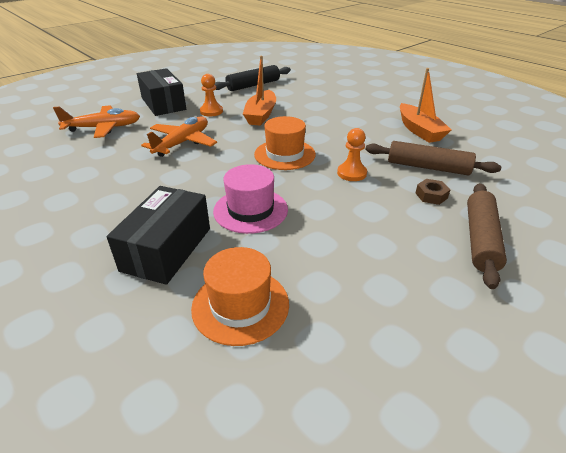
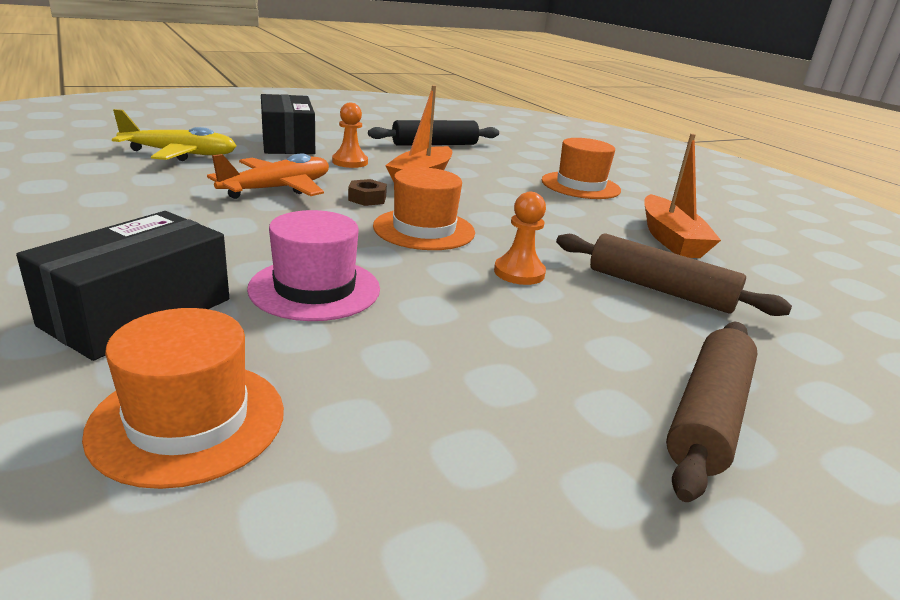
camera: 10 degrees right, 10 degrees down
(103, 128) = (180, 154): orange plane -> yellow plane
(354, 101) = (580, 185): none -> orange hat
(431, 195) = (644, 330): brown nut -> brown nut (367, 198)

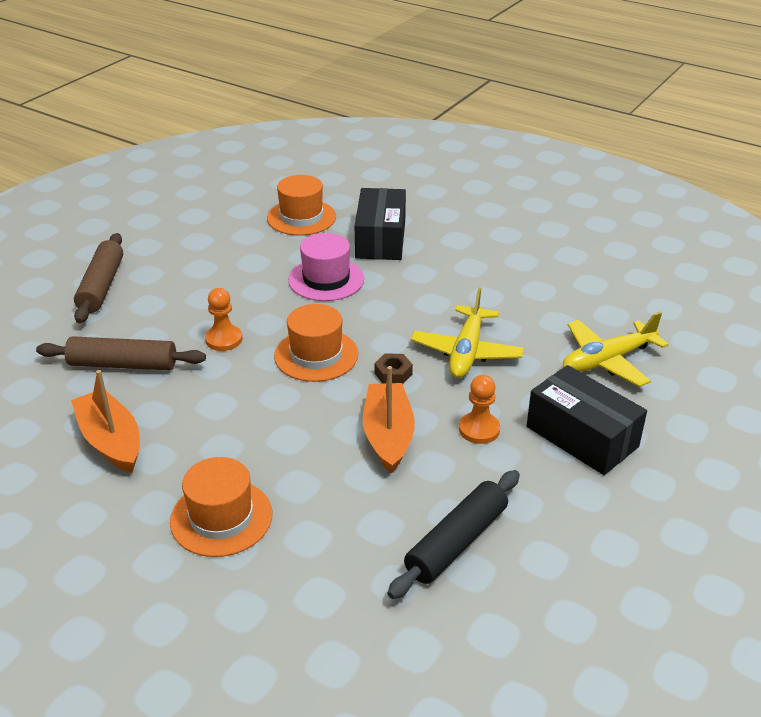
camera: 155 degrees right, 10 degrees up
(278, 189) = (466, 352): orange plane -> yellow plane

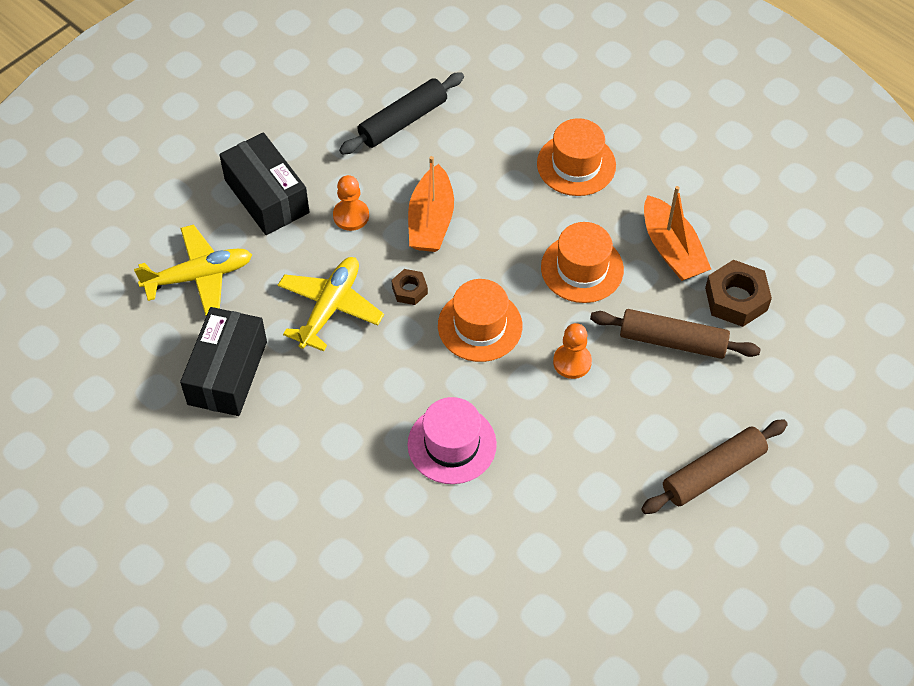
camera: 170 degrees left, 20 degrees up
(48, 405) = (736, 299): none -> brown nut
(102, 286) = (713, 472): brown rolling pin -> brown rolling pin turned 45 degrees clockwise
(301, 217) = (465, 582): orange hat -> orange hat (582, 268)
(380, 239) = (371, 514): black box -> black box (227, 373)

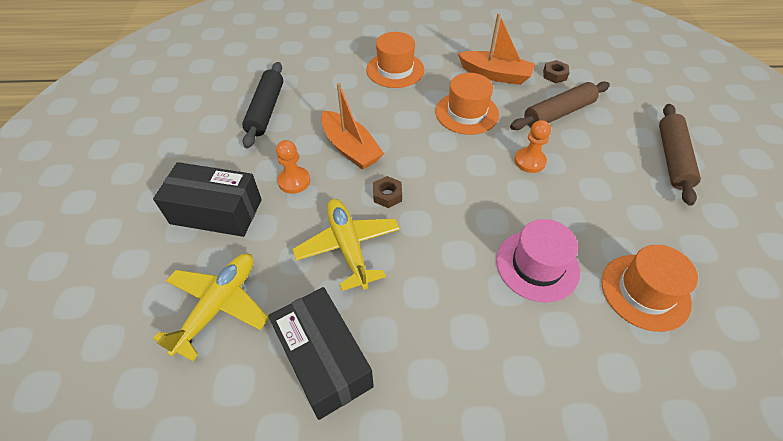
camera: 45 degrees left, 5 degrees down
(480, 326) = (455, 182): orange hat -> orange hat (645, 291)
(736, 299) = (554, 75): brown nut -> brown nut, size x0.56

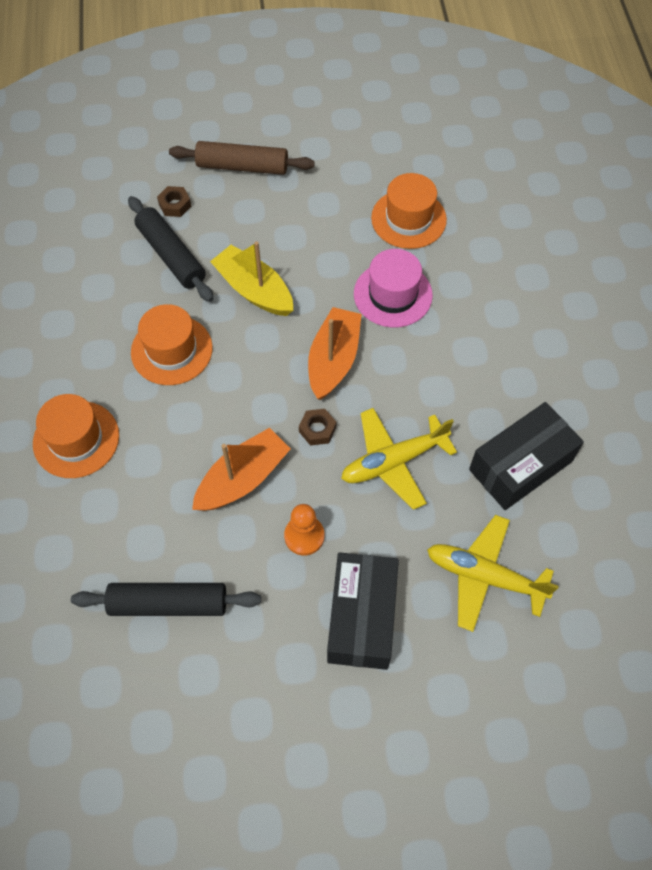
camera: 95 degrees left, 10 degrees up
(495, 75) = (92, 316): orange boat -> orange boat (333, 360)
(529, 161) = (254, 290): orange pawn -> yellow boat
(554, 75) = (95, 252): brown nut -> brown nut (175, 205)
(558, 113) = (171, 255): brown rolling pin -> black rolling pin

